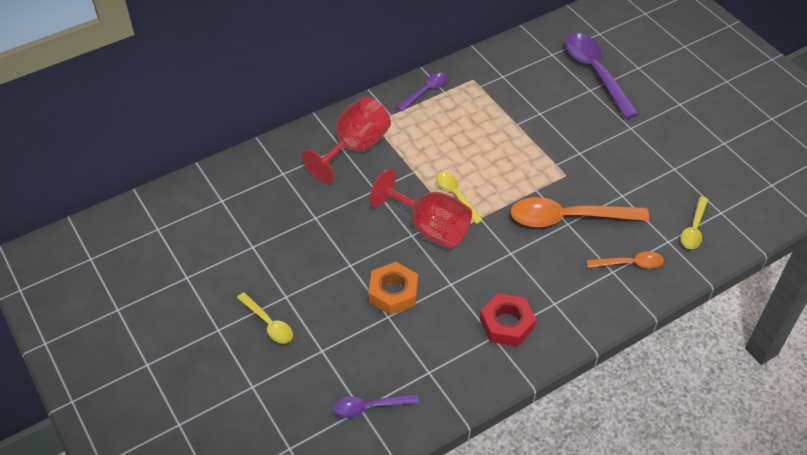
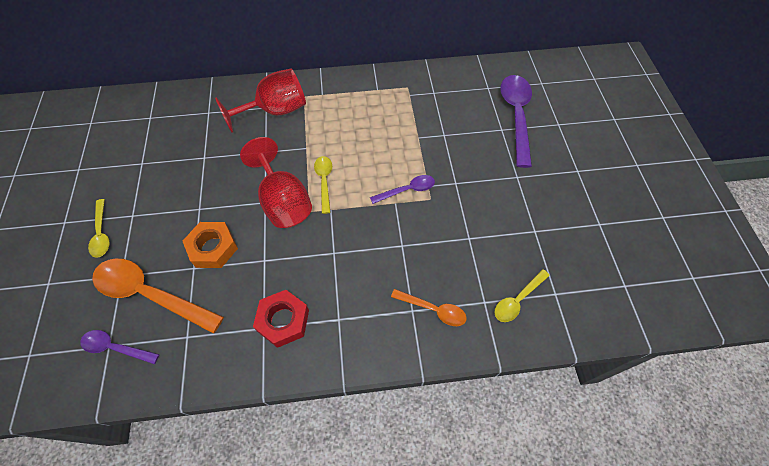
camera: 25 degrees right, 10 degrees up
(425, 91) = (362, 84): purple spoon -> purple spoon (407, 190)
(568, 218) = (405, 240): orange spoon -> orange spoon (151, 294)

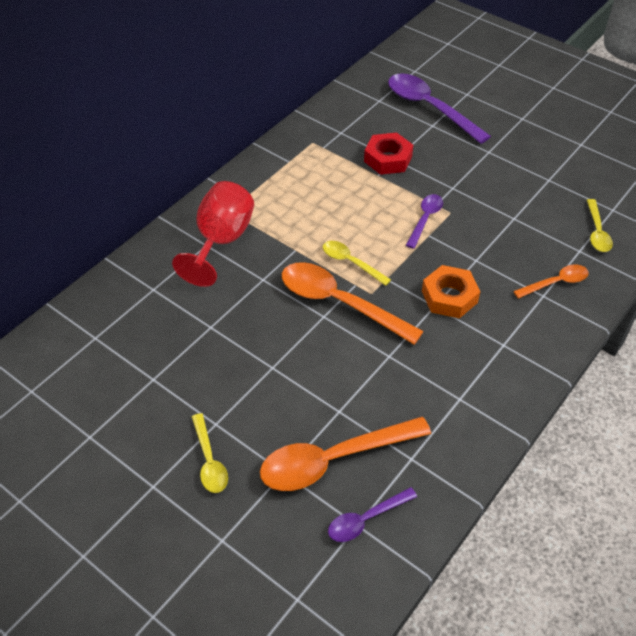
camera: 45 degrees left, 10 degrees down
(101, 233) = (209, 460): yellow spoon -> yellow spoon turned 45 degrees clockwise
(213, 248) = (333, 383): orange nut -> orange nut (449, 297)
(283, 202) = (340, 303): red goblet -> orange spoon
(283, 320) = (467, 380): red nut -> red nut (388, 159)

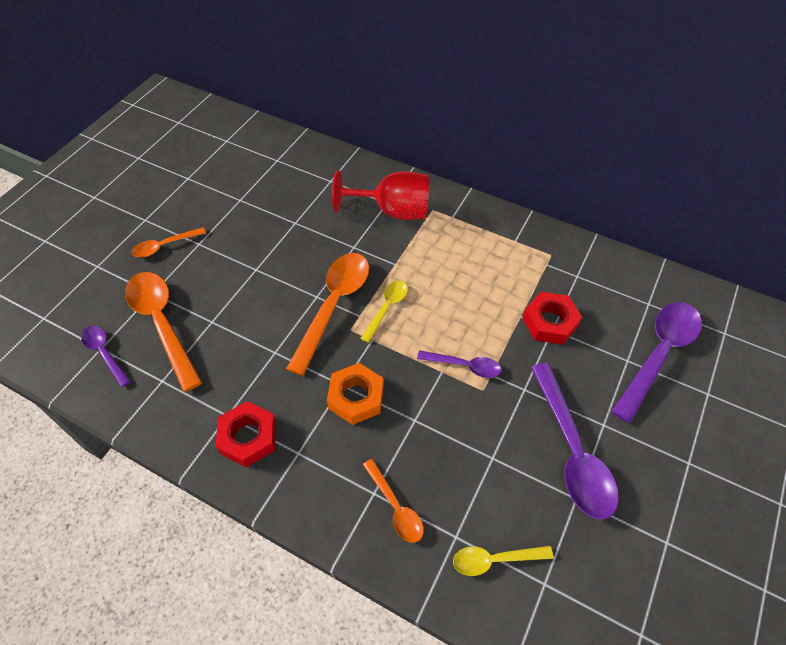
camera: 80 degrees right, 5 degrees up
(209, 460) = (165, 246): yellow spoon -> orange spoon
(485, 382) = (248, 437): none -> red nut
(510, 173) = (572, 450): none -> purple spoon

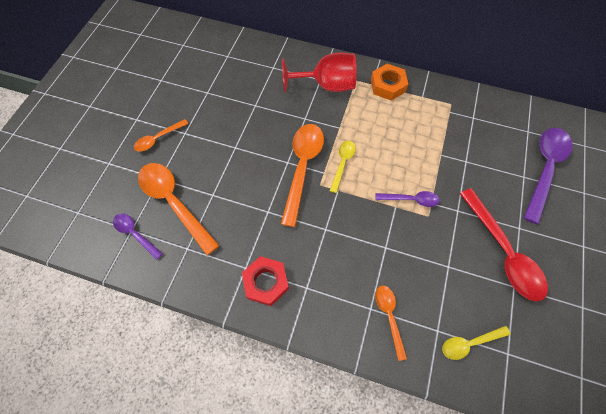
camera: 10 degrees left, 10 degrees up
(356, 397) = (338, 237): orange nut -> orange nut (387, 86)
(395, 507) = (389, 316): orange spoon -> orange spoon turned 150 degrees counterclockwise
(550, 322) = (463, 156): red nut -> none
(572, 450) = (502, 251): purple spoon -> red spoon

